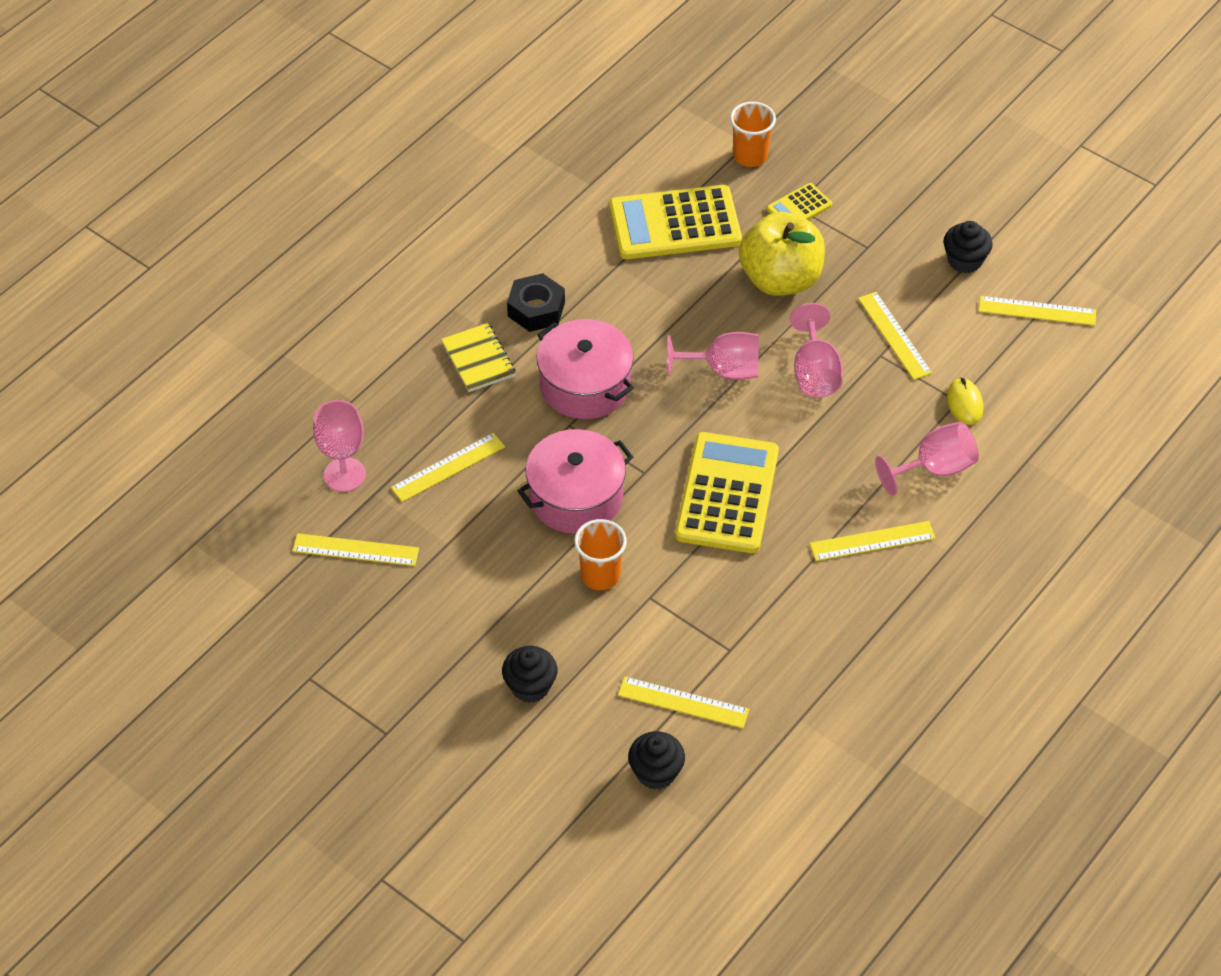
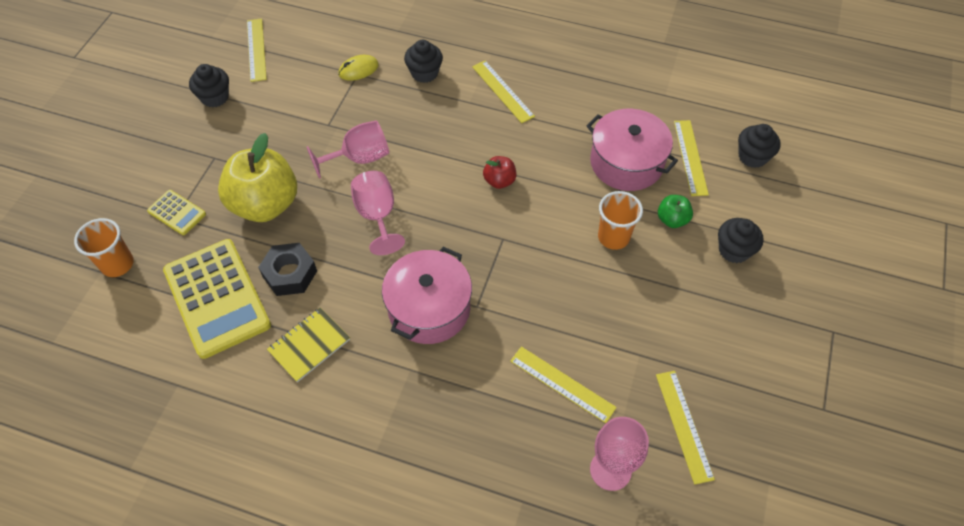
camera: 110 degrees left, 5 degrees up
(478, 359) = (430, 404): yellow notebook -> yellow notebook (309, 345)
(536, 309) = (354, 377): black nut -> black nut (290, 274)
(576, 497) = (548, 277): pink pot -> pink pot (626, 163)
(599, 643) = (672, 219): none -> green apple
(727, 494) = (499, 181): yellow calculator -> red apple
(894, 335) = (305, 121): yellow ruler -> none
(934, 469) = (424, 73): pink goblet -> black cupcake

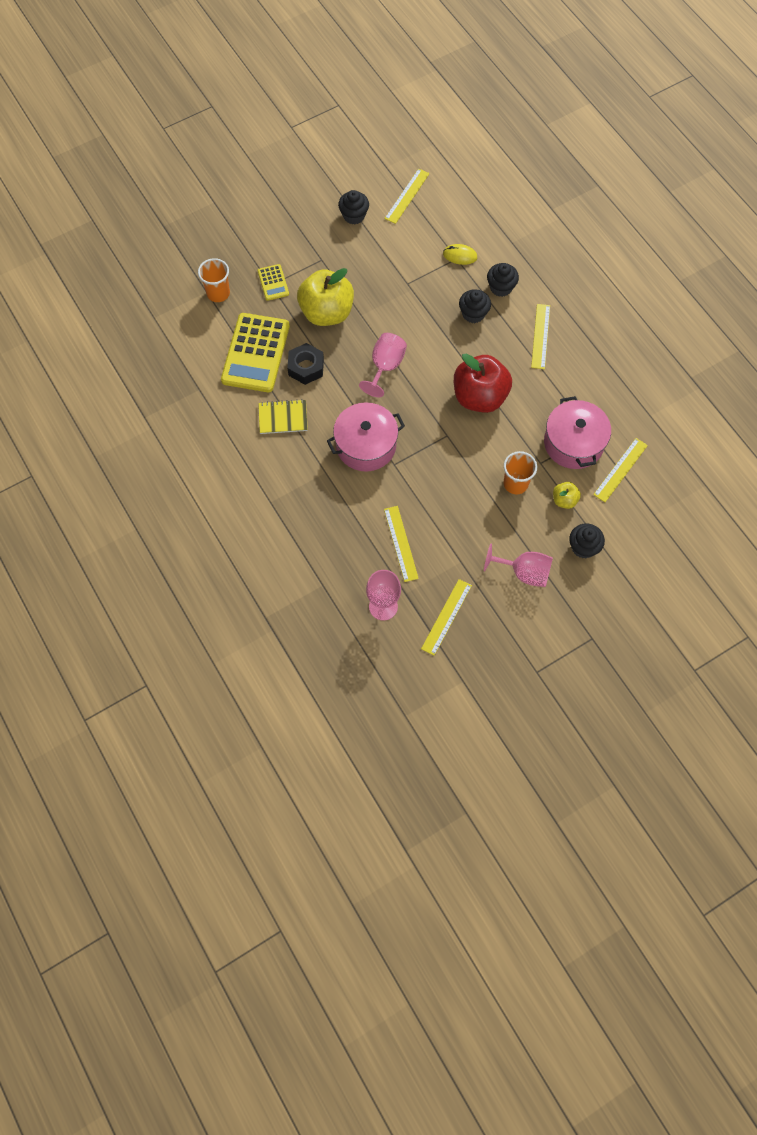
camera: 40 degrees right, 10 degrees up
(359, 158) = (407, 320): pink goblet -> pink goblet (524, 572)
(499, 181) = (479, 397): red apple -> red apple, size x2.19
(672, 219) = (564, 500): green apple -> yellow apple
(752, 156) = (663, 499): black cupcake -> black cupcake (473, 314)

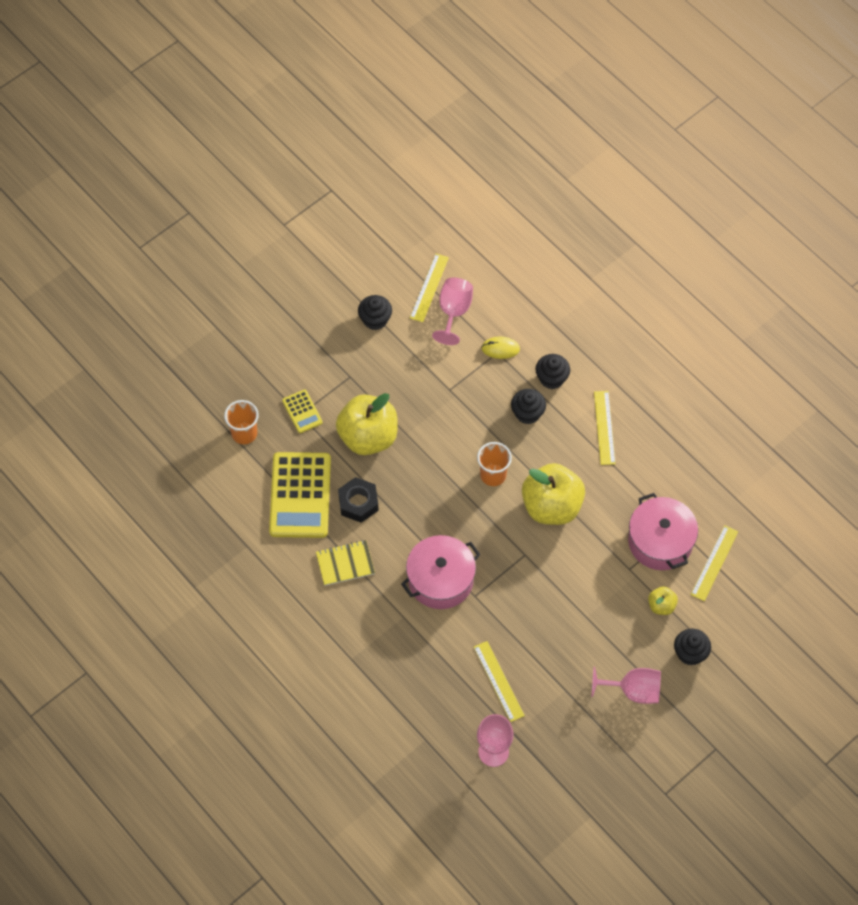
camera: 10 degrees left, 5 degrees down
(385, 367) = (444, 488): pink goblet -> pink goblet (454, 312)
(446, 617) = (561, 751): yellow ruler -> none
(479, 397) = (551, 506): red apple -> yellow apple
(515, 484) = (607, 596): orange cup -> orange cup (493, 475)

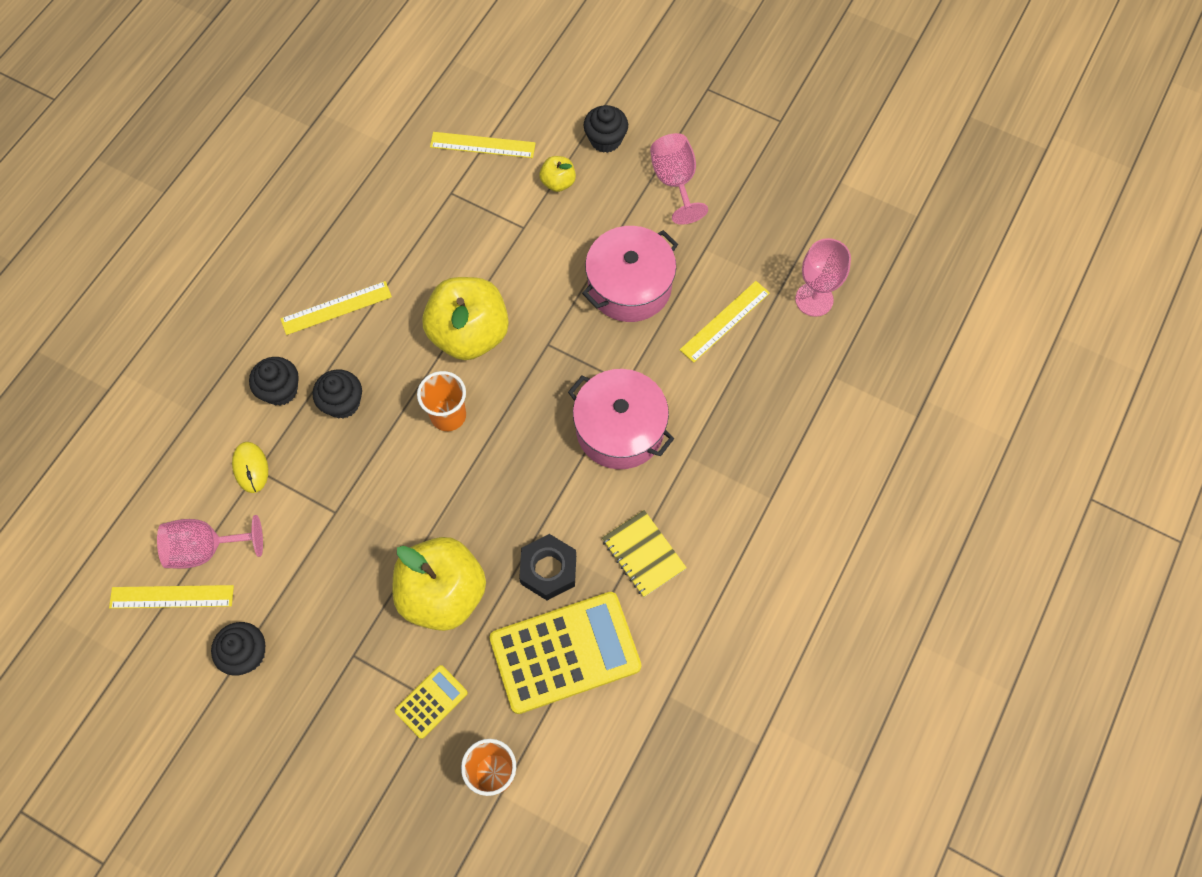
camera: 110 degrees left, 5 degrees up
(660, 541) = (475, 205): pink pot -> pink pot (629, 286)

